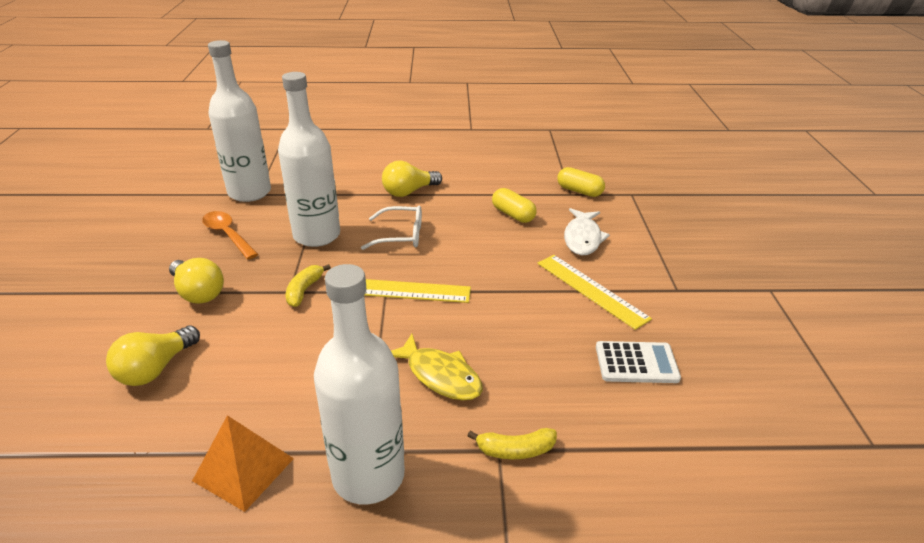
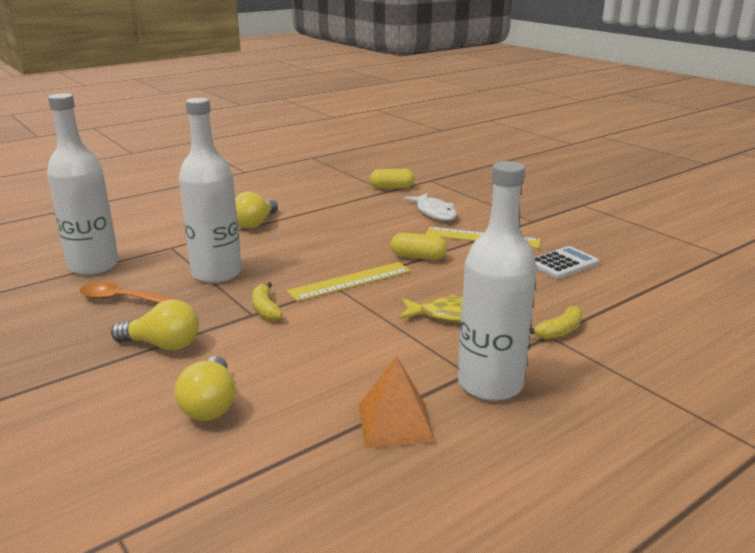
camera: 35 degrees left, 10 degrees down
(400, 235) = (293, 251): white glasses -> none
(513, 215) = (364, 214): yellow capsule -> yellow capsule (418, 257)

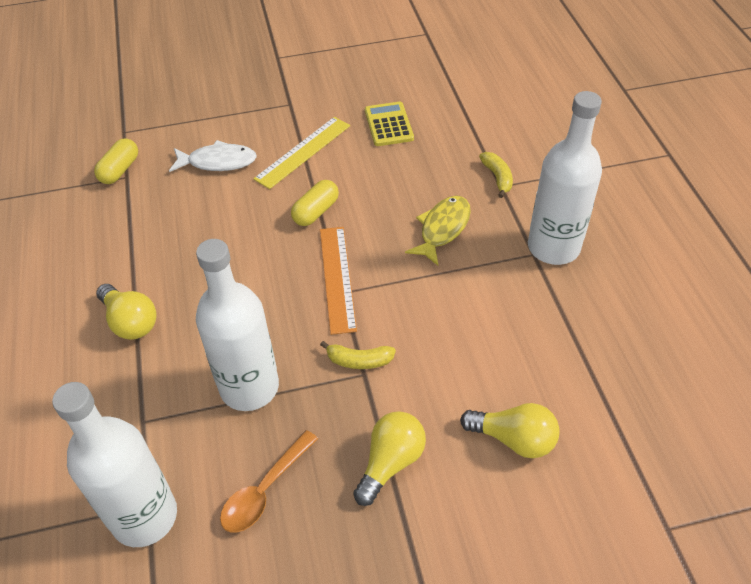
camera: 65 degrees left, 25 degrees up
(350, 281) = (337, 278): yellow ruler -> orange ruler
(395, 423) = (583, 320): orange pyramid -> none
(563, 263) = (388, 125): white calculator -> yellow calculator

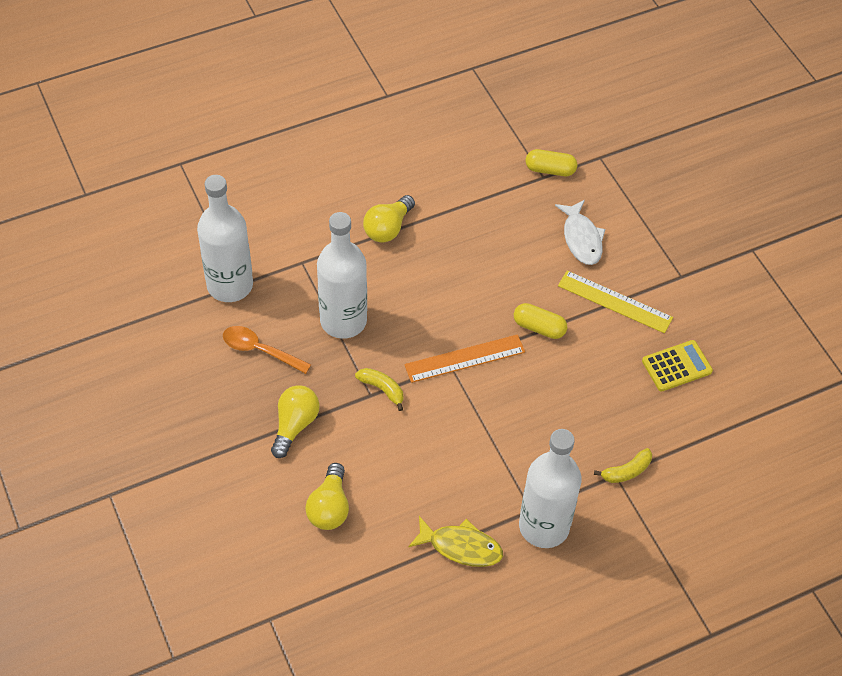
camera: 75 degrees right, 5 degrees up
(359, 361) = (382, 389): yellow banana -> yellow banana turned 135 degrees clockwise
(390, 462) = (295, 425): yellow light bulb -> yellow light bulb turned 90 degrees counterclockwise
(442, 229) = (544, 431): yellow fish -> yellow fish (461, 547)

